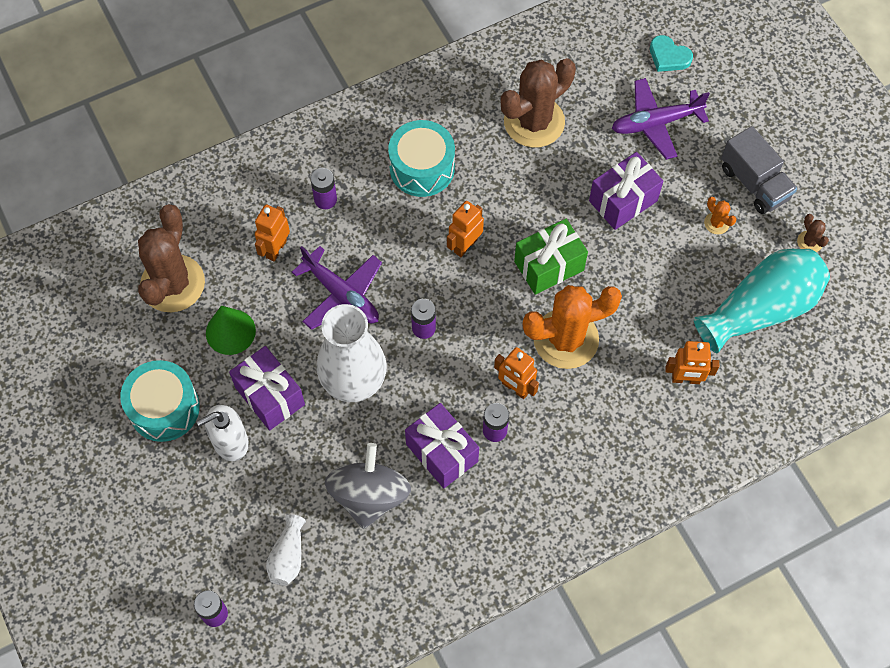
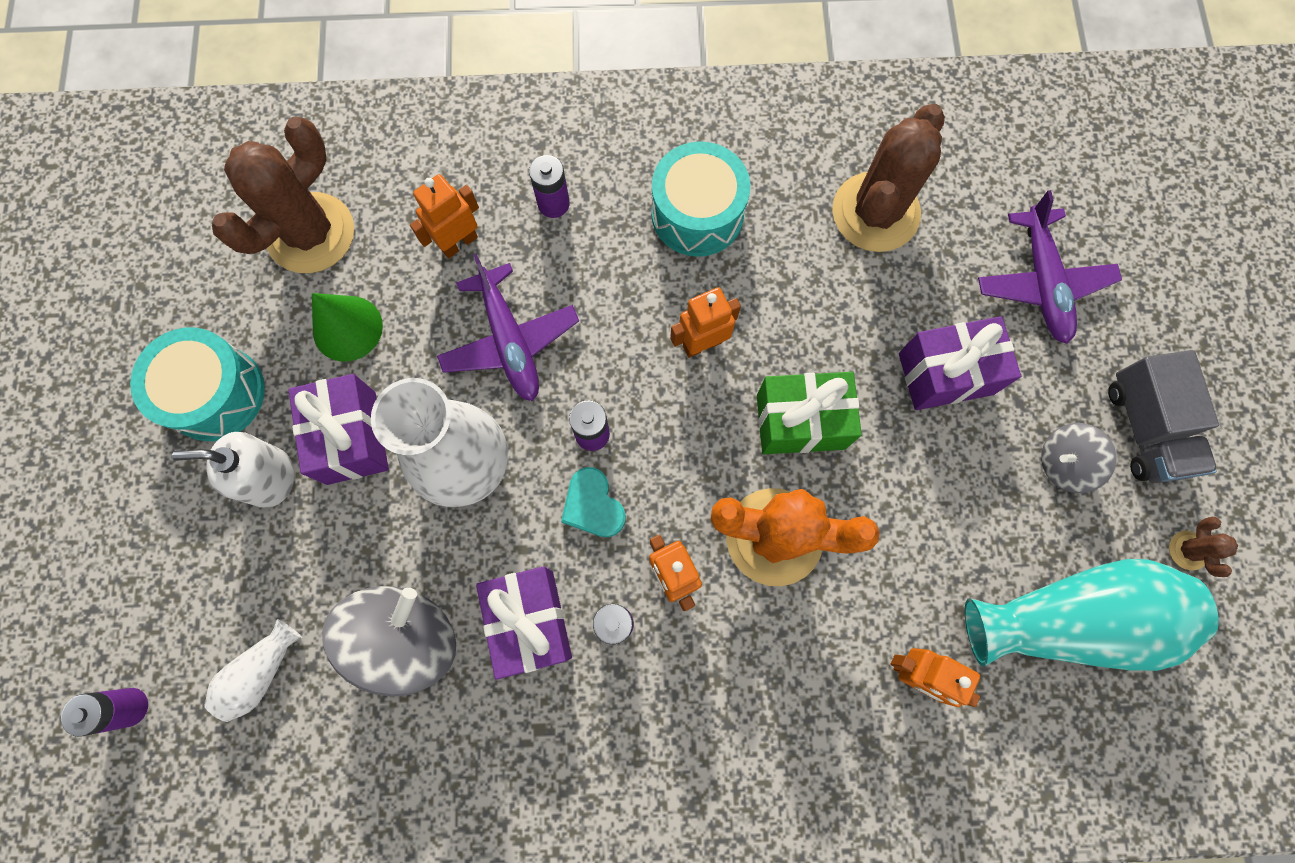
camera: 25 degrees right, 10 degrees up
(534, 122) = (875, 212): brown cactus -> brown cactus turned 45 degrees counterclockwise
(655, 123) = (1042, 283): purple plane -> purple plane turned 105 degrees counterclockwise
(668, 56) = (1103, 197): turquoise heart -> turquoise heart (593, 505)
(716, 223) = (1063, 463): orange cactus -> grey spinning top

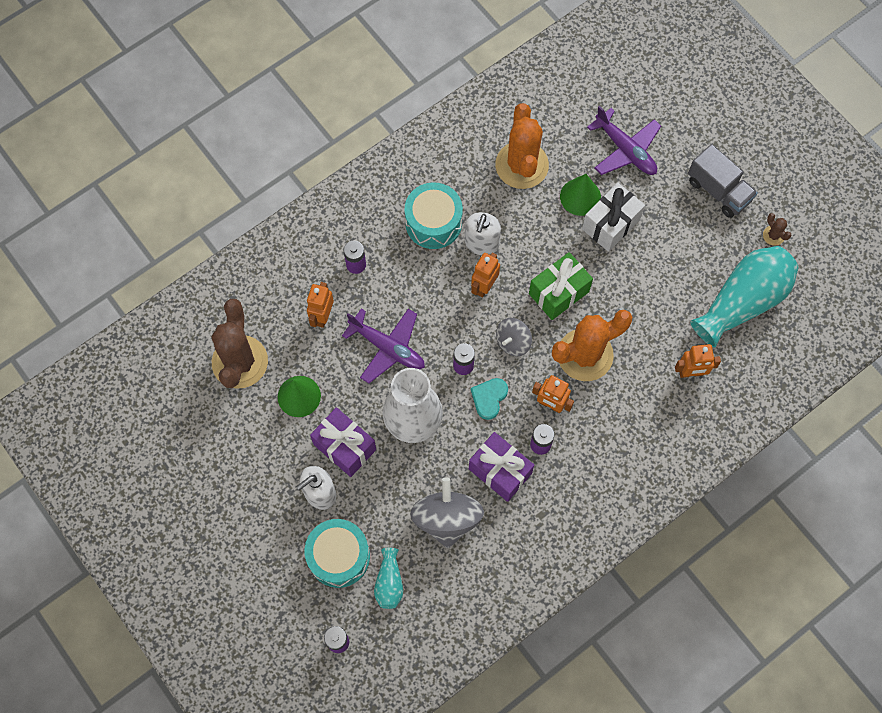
camera: 35 degrees left, 5 degrees down
(215, 393) = (257, 473): turquoise drum -> turquoise drum (339, 556)
(261, 672) = (389, 582): white vase -> turquoise vase
(593, 505) = (489, 398): turquoise heart -> turquoise heart turned 90 degrees clockwise
(742, 283) = (481, 243): none -> white soap dispenser
(875, 212) = (522, 165): brown cactus -> orange cactus
(928, 307) = (580, 197): none -> green cone
(945, 374) = (610, 224): purple gift -> white gift
(1063, 463) = (693, 231): grey spinning top -> grey spinning top (513, 342)

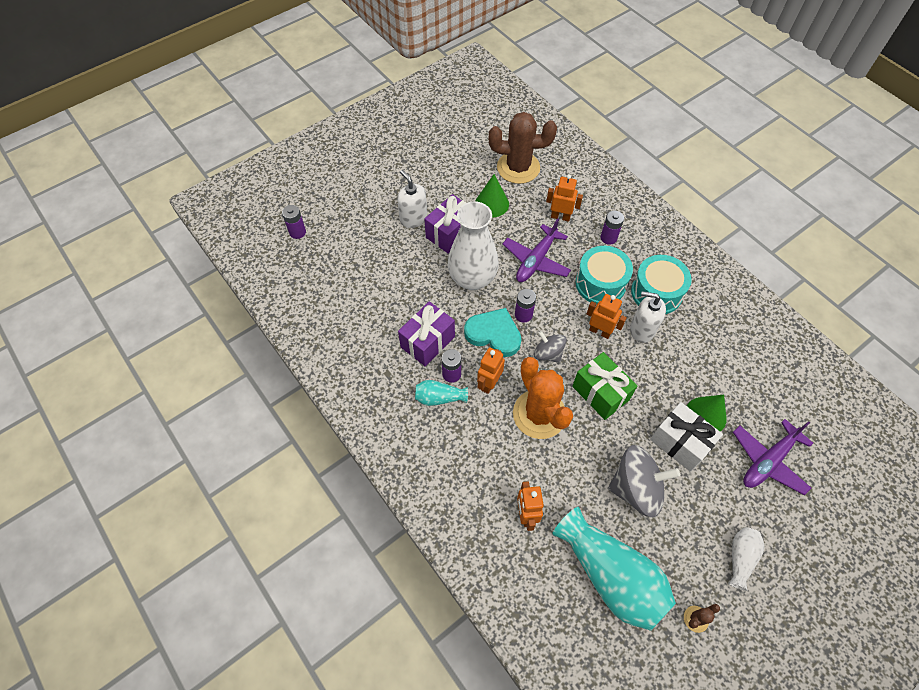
camera: 90 degrees right, 10 degrees down
(339, 556) = (363, 231): turquoise drum -> turquoise drum (600, 283)
(389, 582) = (339, 263): turquoise vase -> turquoise vase (439, 398)
(446, 519) = (388, 302): grey spinning top -> grey spinning top (636, 488)
(489, 398) = (494, 334): turquoise heart -> turquoise heart, size x1.54
(522, 165) = (729, 364): orange cactus -> none
(718, 190) = (740, 558): grey truck -> white vase

